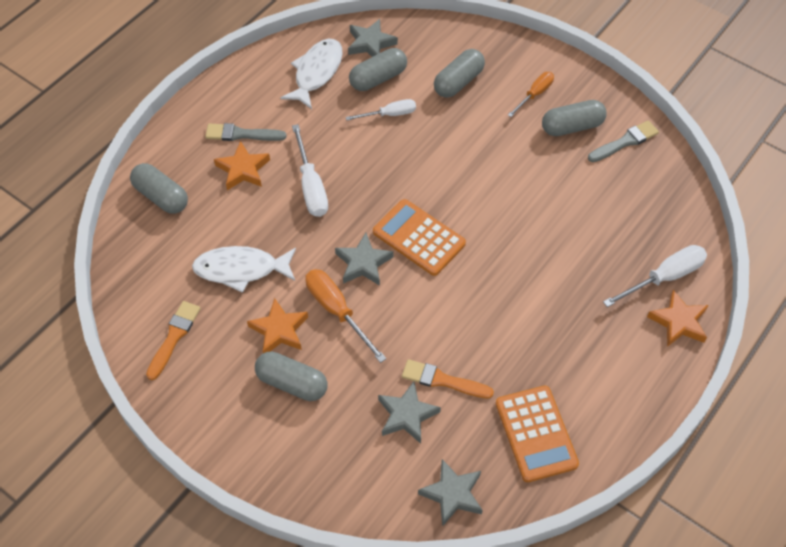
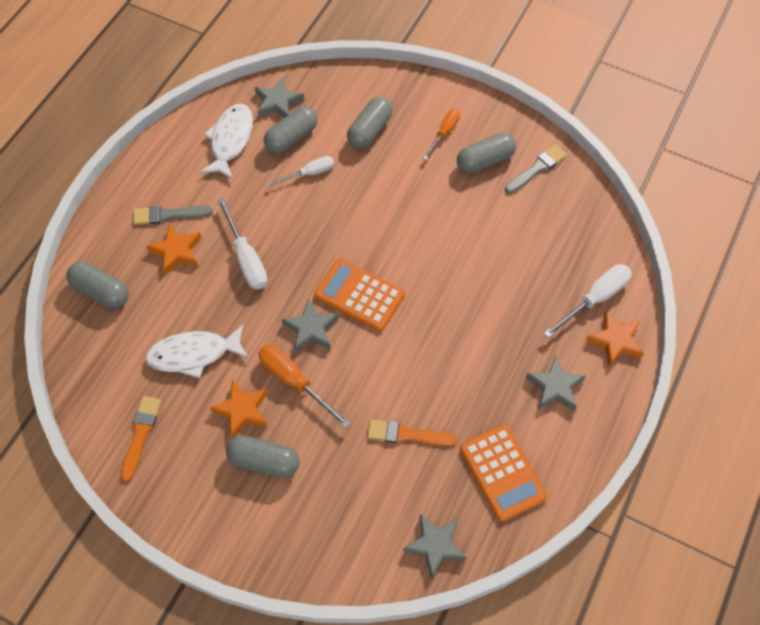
camera: 10 degrees left, 5 degrees up
(407, 415) = (379, 475): grey star -> grey star (555, 387)

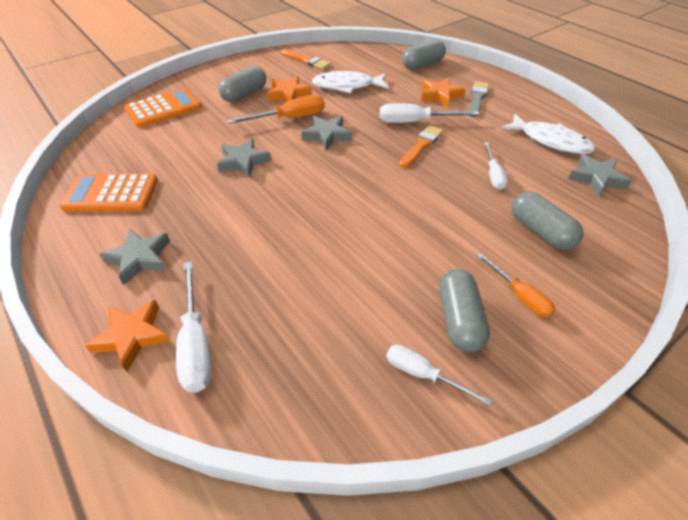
camera: 115 degrees right, 15 degrees down
(194, 354) = (347, 86): white fish -> white fish turned 105 degrees counterclockwise
(291, 137) = (544, 175): grey capsule -> none
(359, 295) = (339, 167): orange calculator -> orange calculator (163, 108)
(406, 434) = (197, 155): orange brush -> orange brush (421, 145)
(435, 545) = (107, 143): grey star -> grey star (243, 161)
(537, 169) = (423, 374): grey brush -> white screwdriver

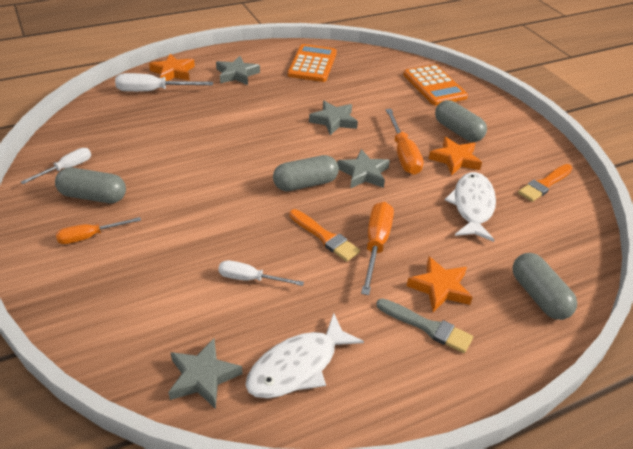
camera: 100 degrees right, 5 degrees down
(415, 122) = (376, 245): white screwdriver -> orange screwdriver
(540, 231) = (149, 281): grey capsule -> grey capsule (305, 184)

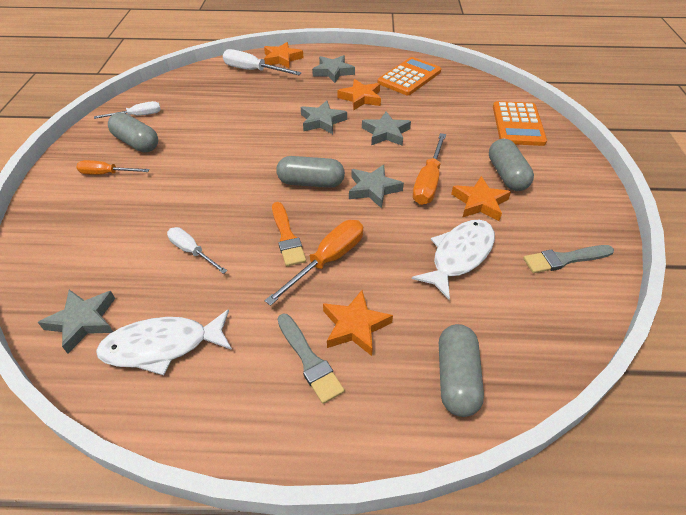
camera: 30 degrees right, 5 degrees up
(267, 125) = (322, 121): none -> grey star
(285, 94) = (361, 98): none -> orange star
(544, 184) = (564, 259): orange brush -> grey brush

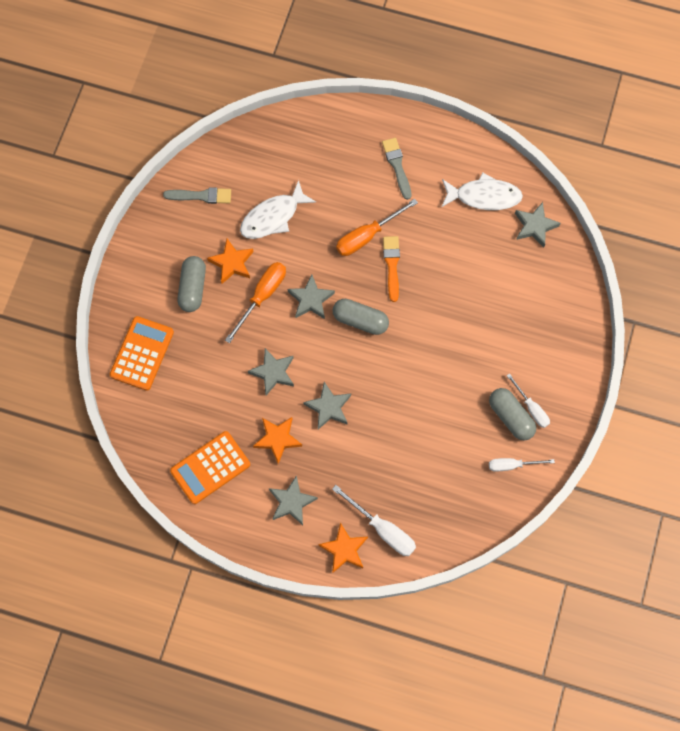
camera: 165 degrees left, 25 degrees up
(107, 174) = (534, 377): orange screwdriver -> none
(192, 251) = (463, 268): white screwdriver -> white screwdriver (531, 408)
(355, 326) = (363, 181): orange star -> none
(456, 378) = (315, 135): grey capsule -> none

